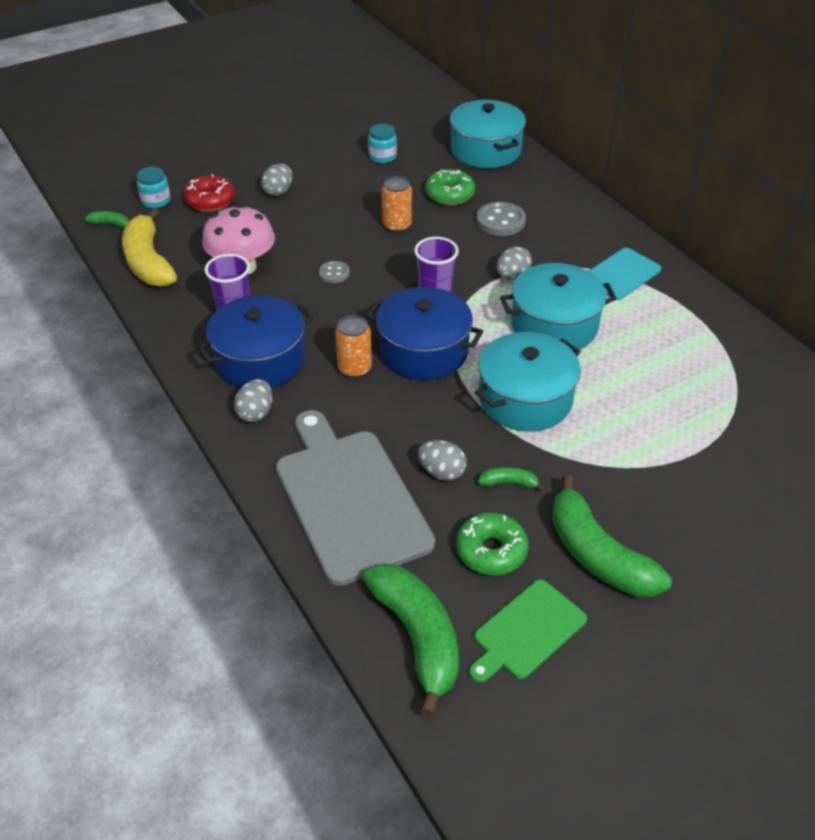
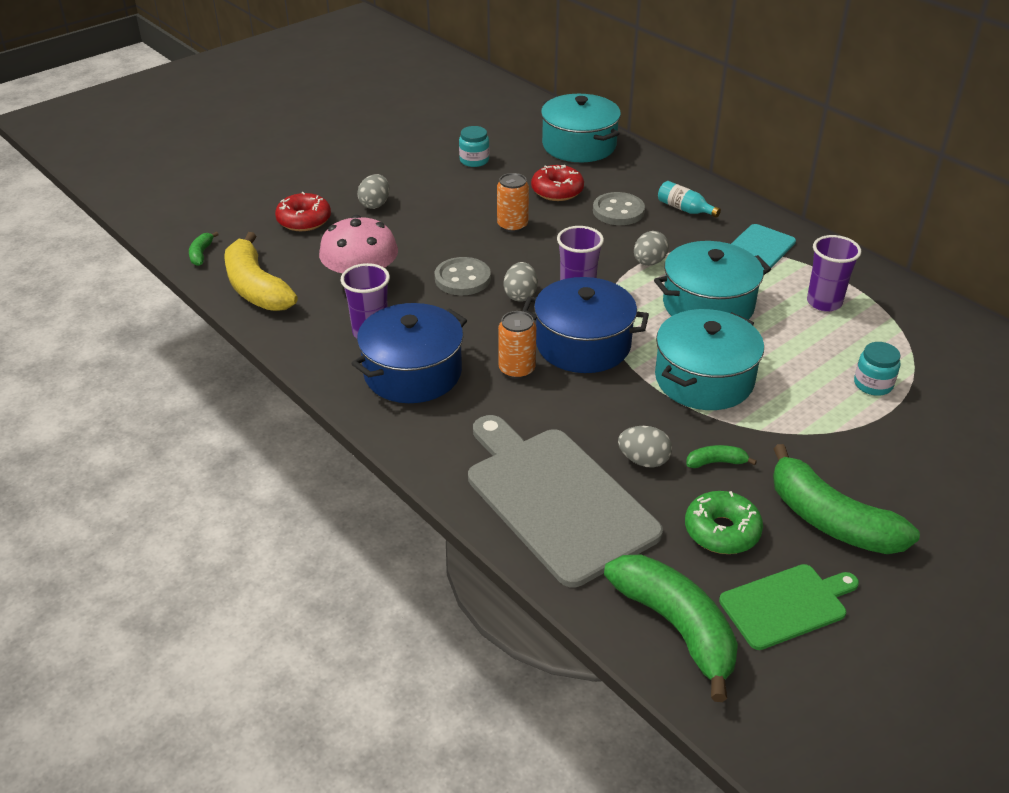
camera: 10 degrees left, 5 degrees down
(111, 224) = (201, 254): green banana -> green banana turned 90 degrees counterclockwise
(156, 201) = (244, 226): turquoise jar -> turquoise jar (873, 384)
(255, 413) = (426, 426): grey egg -> grey egg (520, 295)
(334, 273) = (462, 279): grey button -> grey button, size x1.69
(450, 194) = (557, 191): green donut -> red donut
(527, 631) = (786, 605): green cutting board -> green cutting board turned 150 degrees counterclockwise
(565, 225) = (684, 209): none -> turquoise bottle
(667, 335) = (824, 302): none -> purple cup

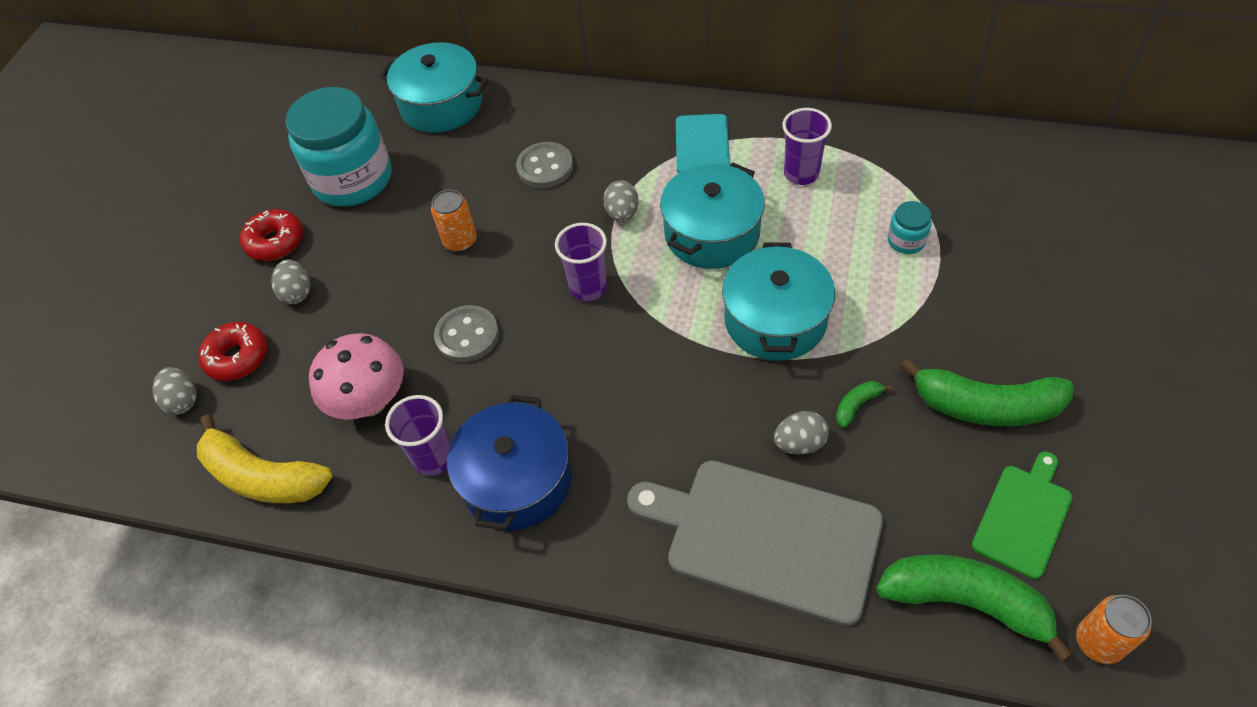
camera: 30 degrees left, 15 degrees up
(201, 254) = (160, 470): green banana -> none
(474, 160) = (353, 179): turquoise jar -> turquoise jar, size x2.39
(517, 369) = (609, 413): orange can -> orange can (1099, 642)
(520, 295) = (539, 322): grey egg -> grey egg (183, 400)
(557, 191) = (467, 173): red donut -> red donut (275, 242)
(583, 344) = (643, 345): blue pot -> none
(684, 209) = (602, 131): turquoise bottle -> none
(722, 531) = (919, 476): green donut -> none

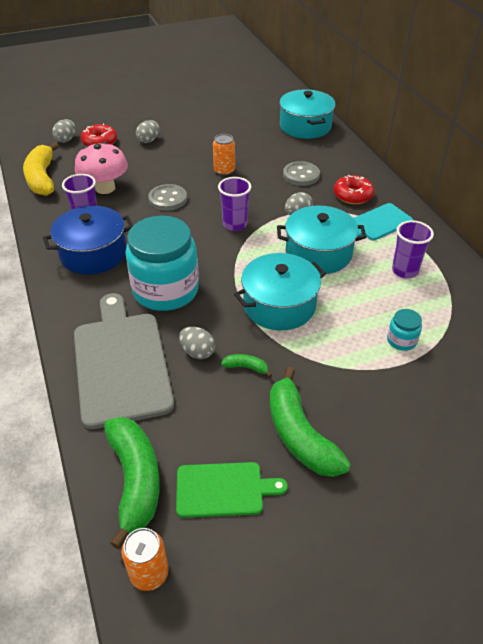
camera: 50 degrees right, 10 degrees down
(275, 242) = (172, 121): red donut -> red donut (353, 195)
(353, 179) = (230, 124): turquoise jar -> turquoise jar (165, 290)

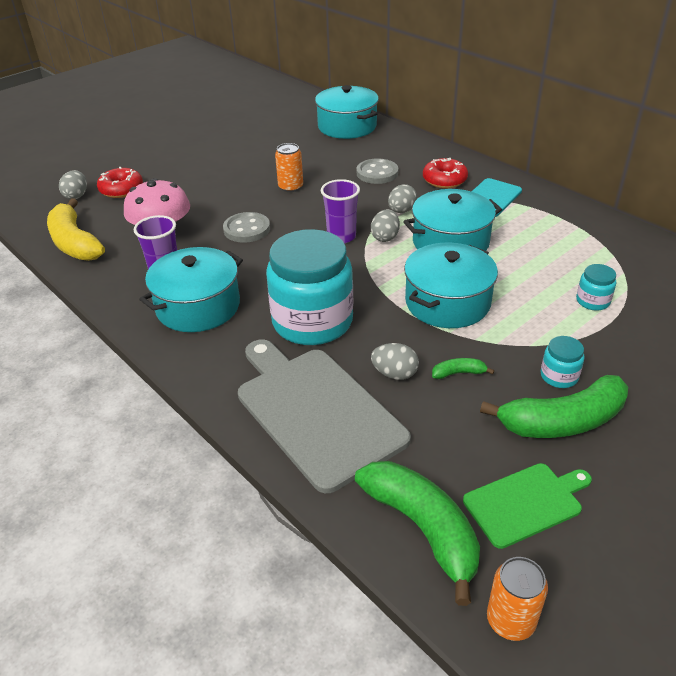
camera: 20 degrees left, 5 degrees down
(93, 253) = (198, 306): blue pot -> turquoise pot
(149, 140) = (180, 175): grey egg -> grey egg (385, 237)
(300, 435) = (562, 421): green banana -> green banana turned 60 degrees counterclockwise
(324, 396) = (559, 376): none -> turquoise jar
(405, 271) = (547, 236): purple cup -> none

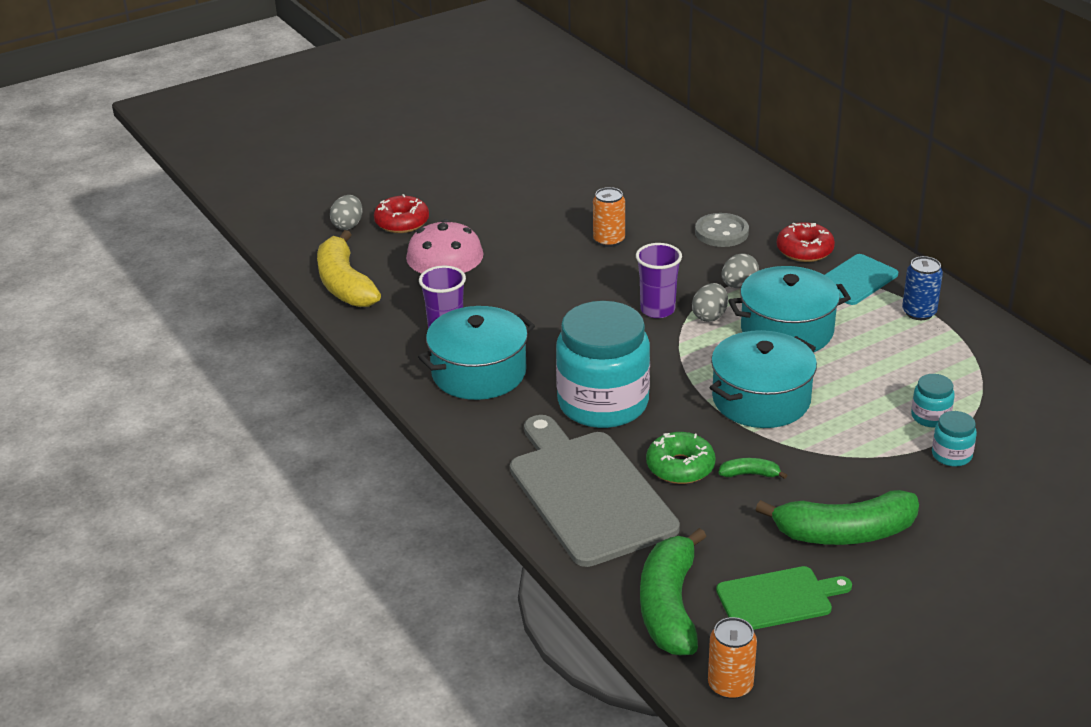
camera: 10 degrees right, 5 degrees down
(247, 229) = (546, 289): grey button -> none
(347, 126) = (699, 162): turquoise pot -> none
(394, 374) = (680, 467): grey egg -> green donut
(422, 528) = (670, 606): green banana -> green banana turned 150 degrees counterclockwise
(548, 217) = (919, 312): none -> blue can
(559, 376) = (858, 490): turquoise jar -> turquoise jar (951, 455)

